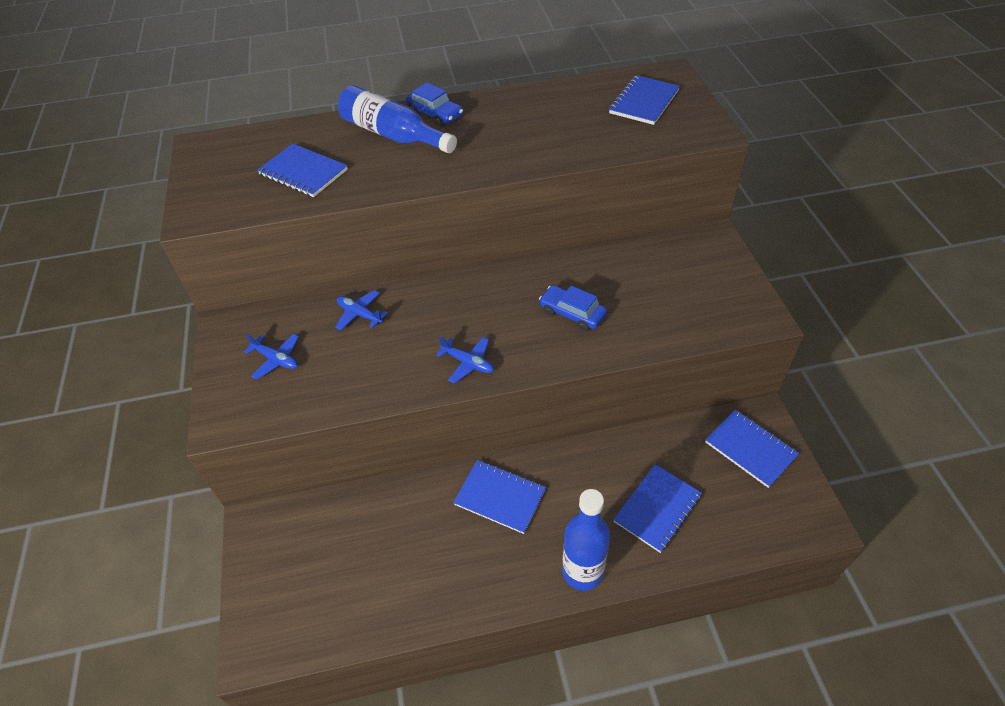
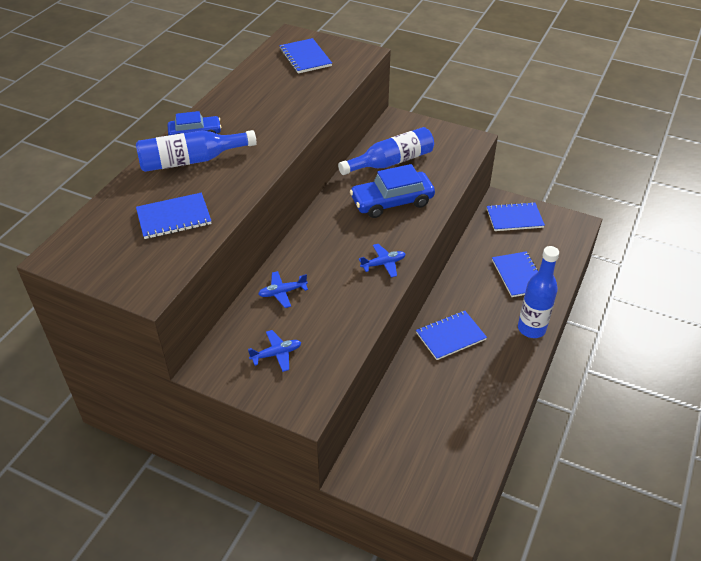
camera: 55 degrees left, 5 degrees down
(572, 313) = (392, 201): blue car -> blue car, size x1.64
(636, 275) = (391, 162): none -> blue bottle

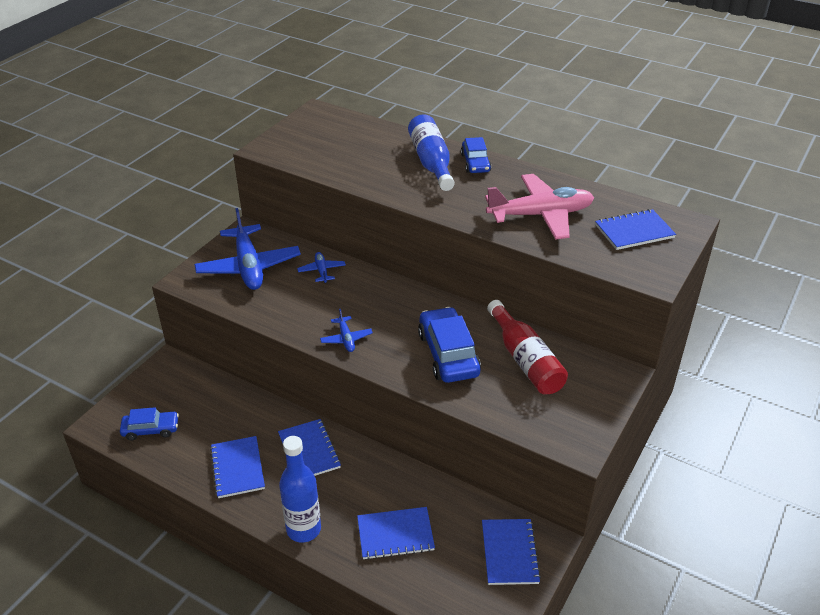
camera: 95 degrees right, 5 degrees down
(174, 217) = (350, 156): blue notebook -> blue notebook (237, 468)
(276, 354) = (248, 266): blue plane -> blue plane, size x2.18
(284, 99) = (540, 215): none -> pink plane
(391, 162) = (525, 360): blue bottle -> red bottle
(452, 467) = (151, 429): none -> blue car

